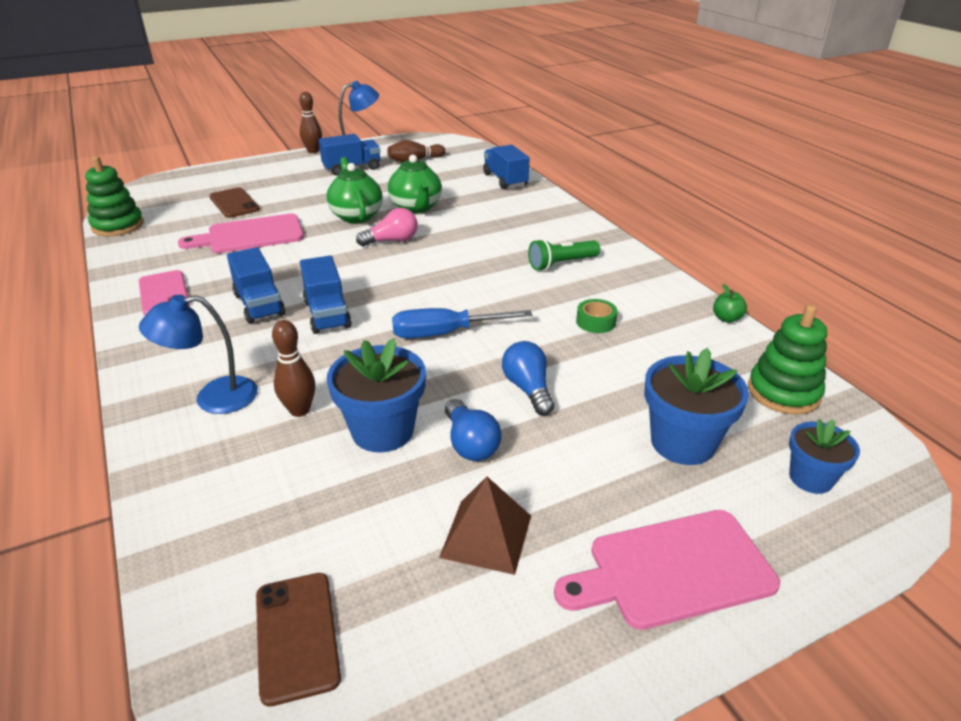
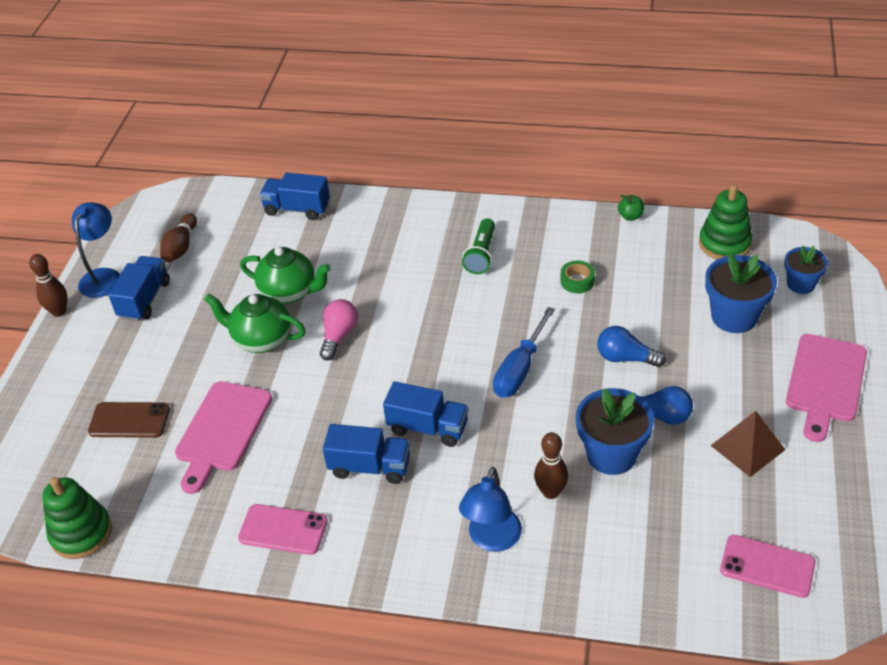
camera: 50 degrees left, 10 degrees up
(296, 636) = (767, 566): brown phone -> pink phone

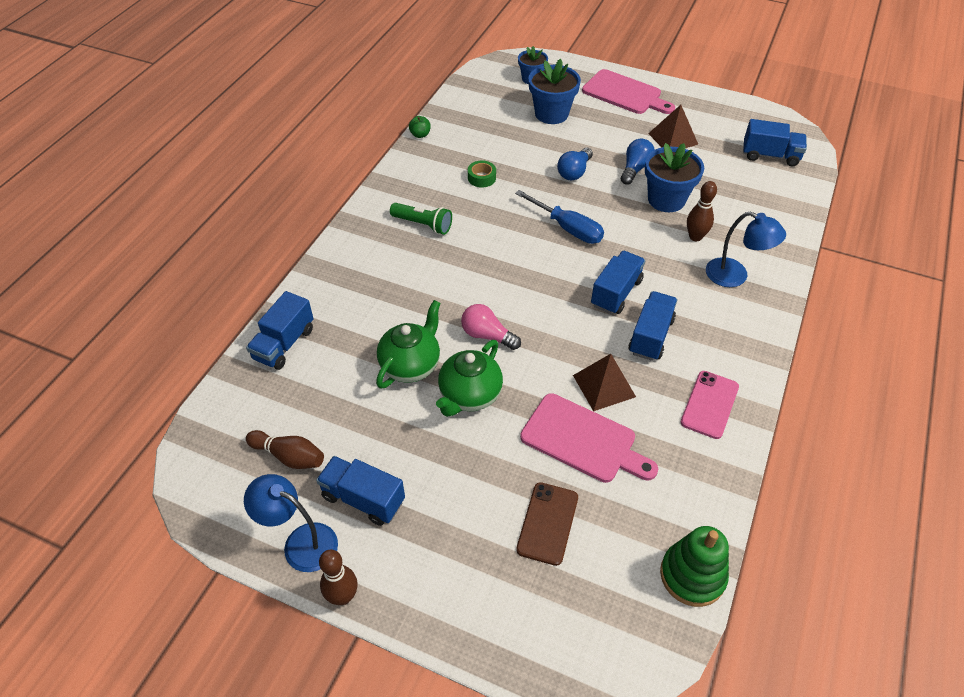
camera: 80 degrees left, 5 degrees up
(292, 437) = (604, 386): none -> brown pyramid
(724, 244) = (475, 99): green stacking toy -> none
(767, 566) = (770, 155): pink phone -> blue truck

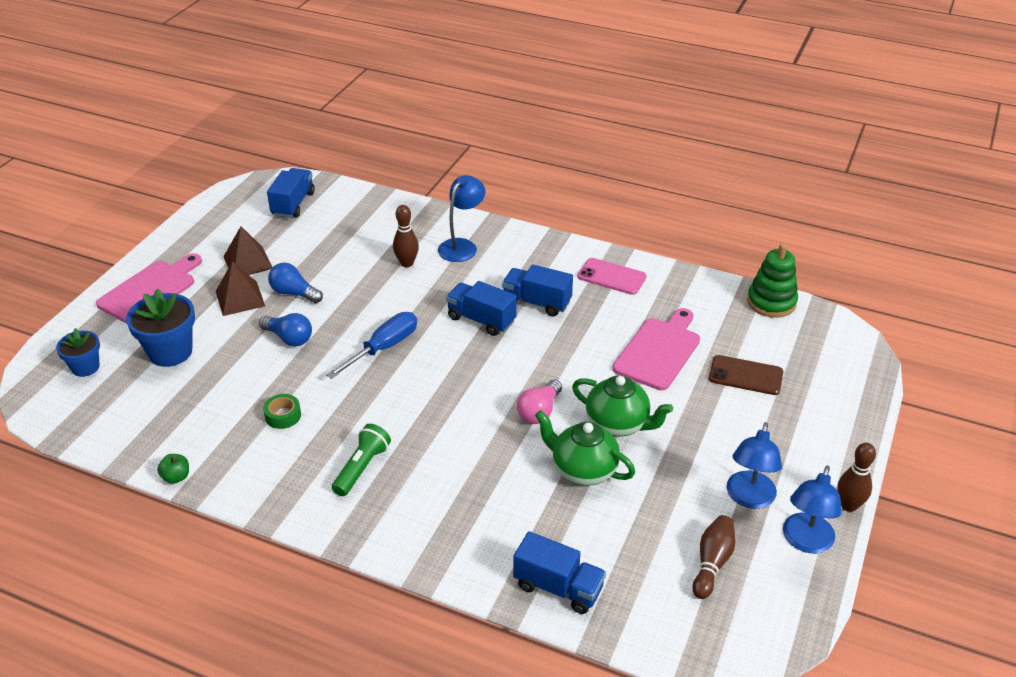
camera: 90 degrees left, 10 degrees down
(363, 499) = (749, 498): blue truck -> blue lamp
(604, 386) = (597, 335): brown pyramid -> brown pyramid (240, 298)
(666, 199) = (348, 276): blue flower pot -> none

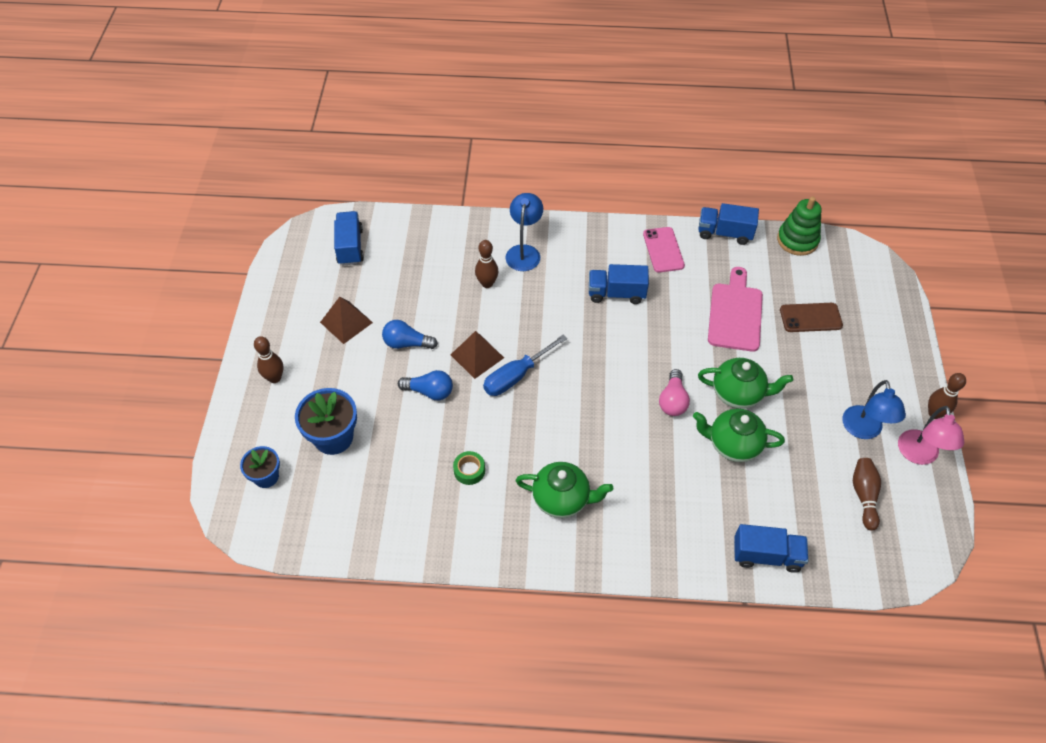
camera: 20 degrees left, 15 degrees up
(150, 290) = (275, 378): pink cutting board -> brown bowling pin
(176, 477) = (415, 559): green apple -> none
(240, 298) = (362, 363): brown pyramid -> brown pyramid (477, 356)
(362, 468) = (562, 499): green flashlight -> green teapot
(384, 347) = (515, 376): blue screwdriver -> blue screwdriver turned 150 degrees counterclockwise
(481, 320) = (580, 324): blue truck -> blue truck (724, 233)
(611, 277) = (663, 250): pink phone -> pink phone turned 75 degrees clockwise
(805, 542) = (919, 455): blue lamp -> pink lamp

